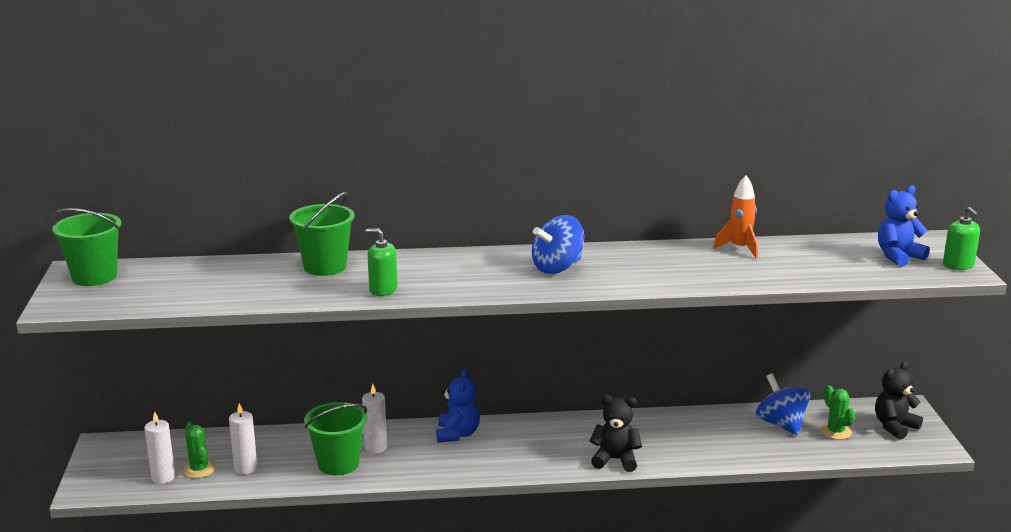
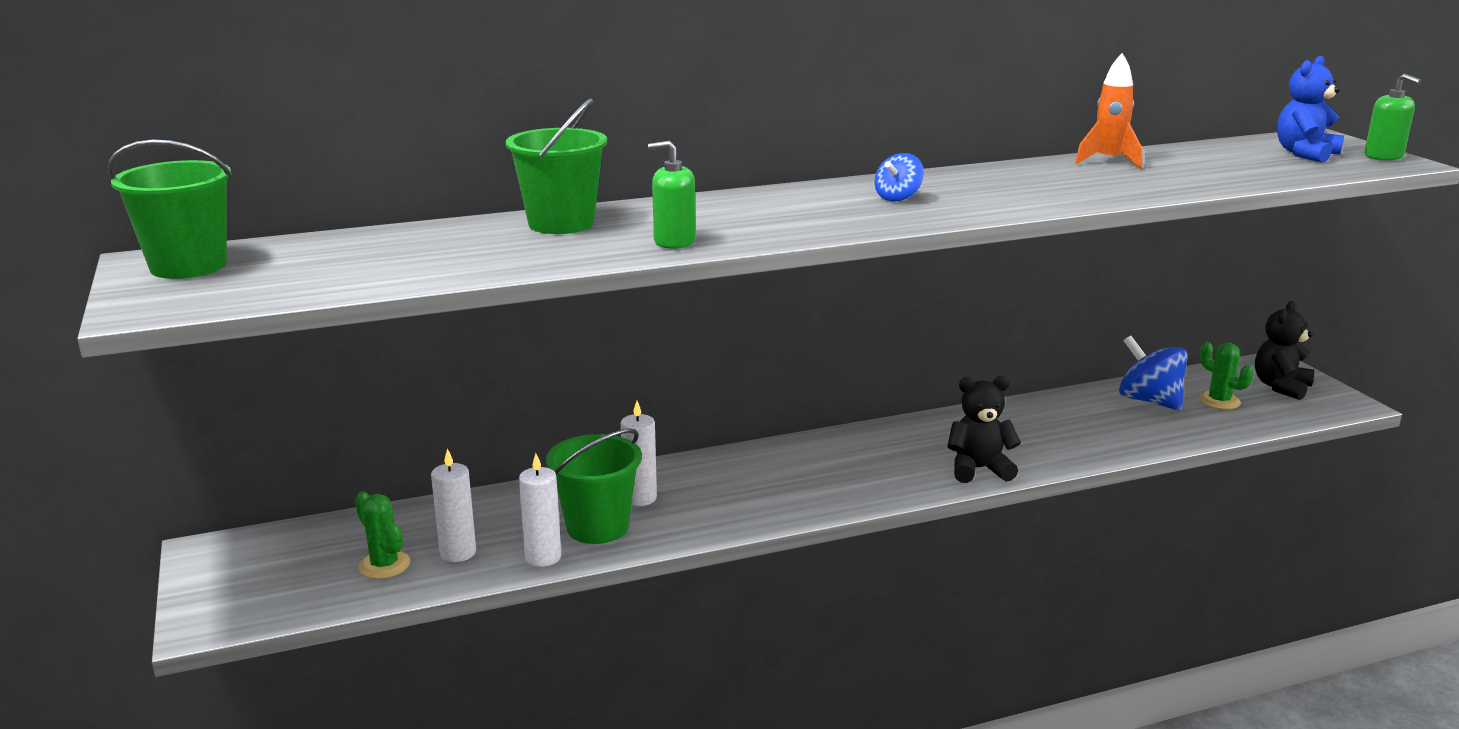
camera: 15 degrees left, 0 degrees up
(163, 477) = (330, 585): white candle -> white candle (543, 557)
(457, 434) = (745, 466): blue teddy bear -> none
(557, 267) = (898, 198): blue spinning top -> blue spinning top, size x0.57

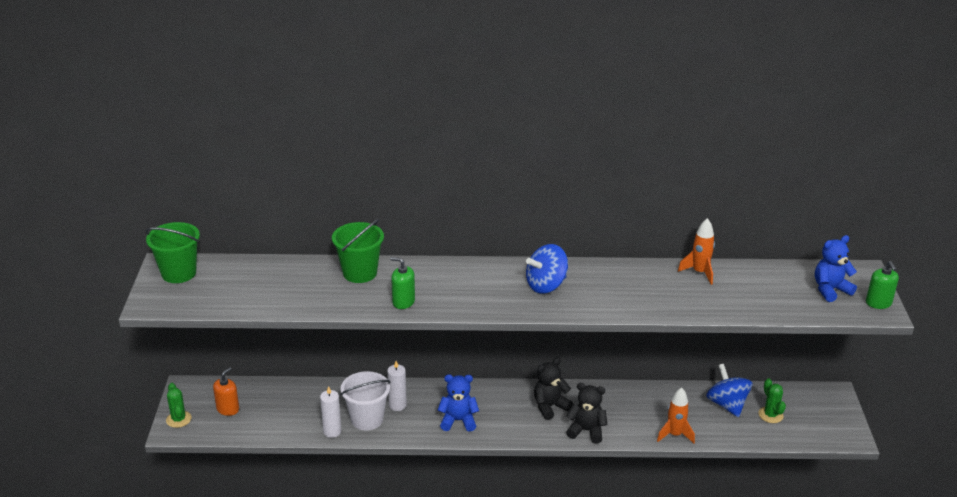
camera: 20 degrees right, 10 degrees up
(313, 566) = (228, 409): none -> orange soap dispenser
(384, 565) = (259, 417): green cactus -> green cactus (178, 419)
(458, 553) = (295, 418): white candle -> none
(597, 527) = (367, 419): green bucket -> white bucket
(761, 497) = (458, 421): none -> blue teddy bear
(898, 198) = (546, 285): blue spinning top -> blue spinning top, size x1.75
(1113, 448) = (675, 435): none -> orange rocket
(1280, 387) = (820, 413): black teddy bear -> black teddy bear (550, 406)

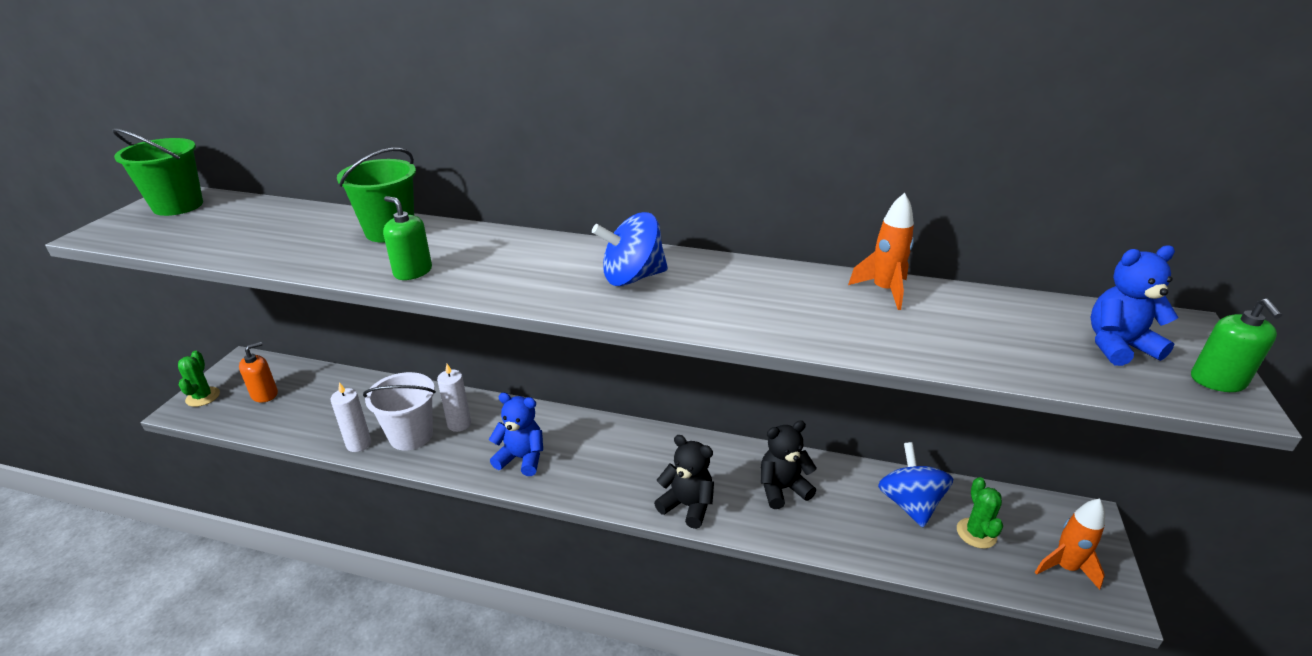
camera: 15 degrees right, 0 degrees up
(550, 406) = (651, 461): black teddy bear -> black teddy bear (782, 489)
(675, 435) = (816, 537): orange rocket -> orange rocket (1065, 567)

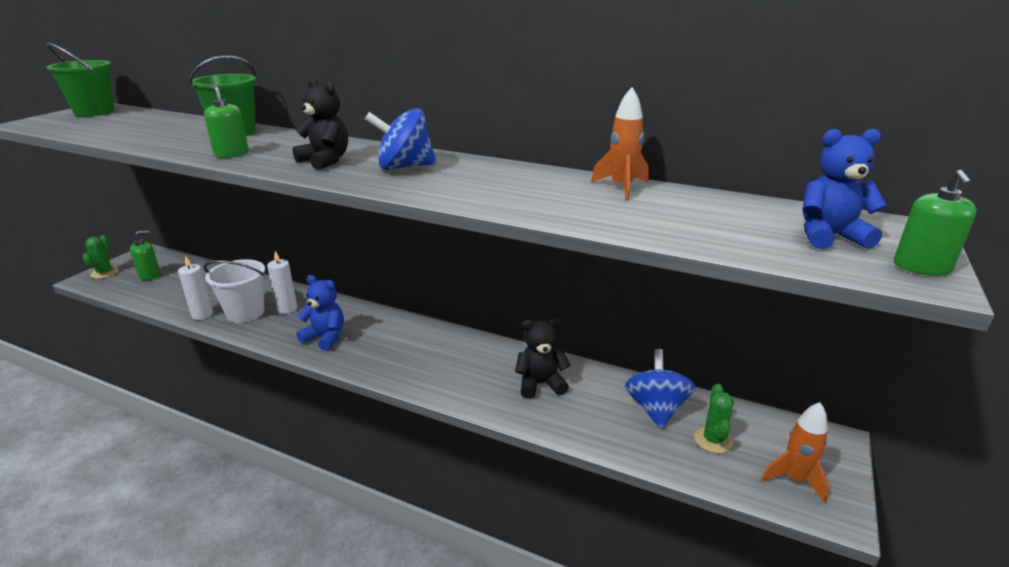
camera: 10 degrees right, 5 degrees down
(264, 394) = (150, 275): orange soap dispenser -> green soap dispenser
(687, 505) = (449, 387): black teddy bear -> black teddy bear (325, 161)

